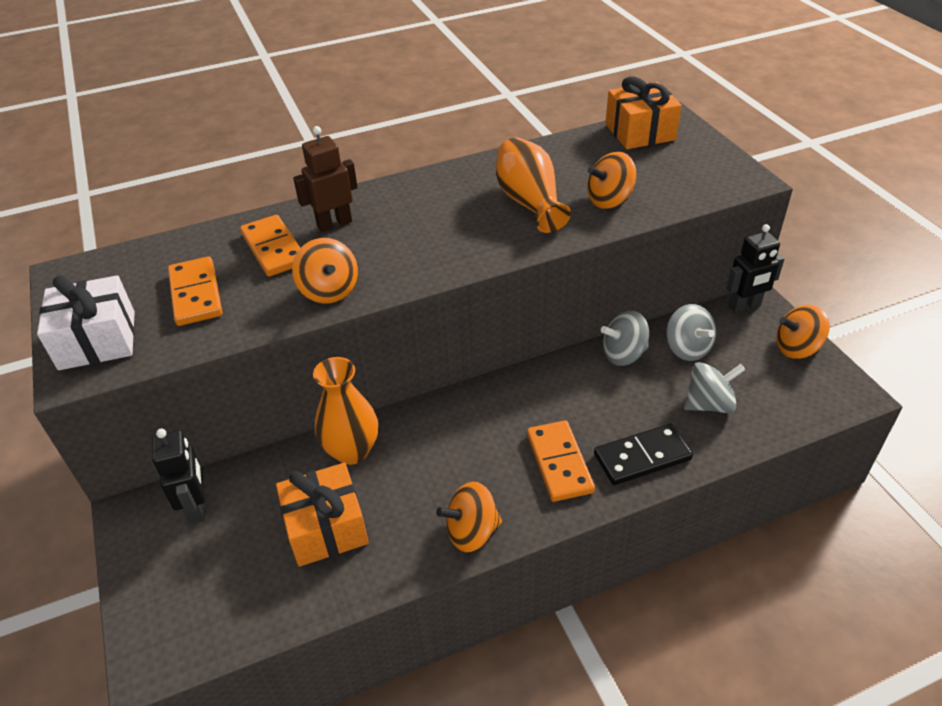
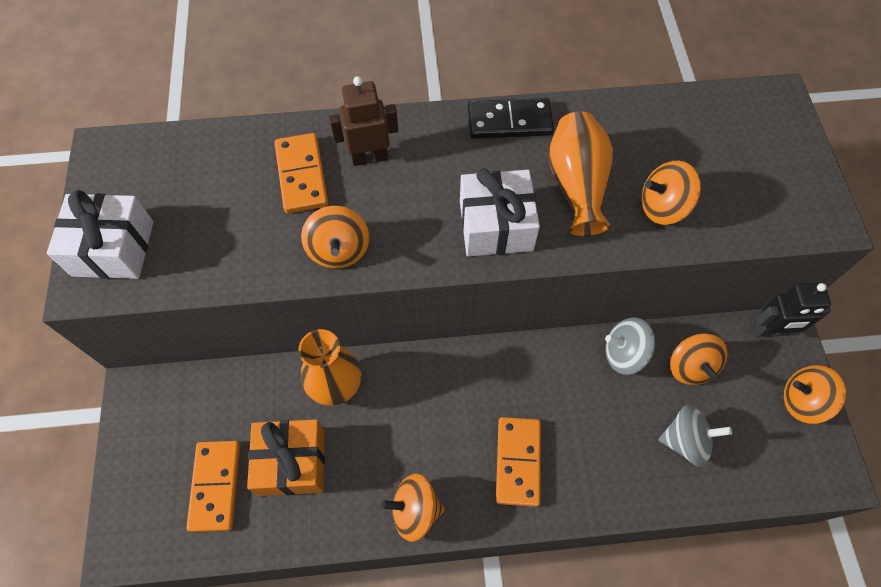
camera: 15 degrees right, 20 degrees up
(195, 294) = (214, 215): orange domino -> orange domino (215, 486)
(197, 507) = (190, 404): black robot -> none
(469, 243) = (496, 225): none -> white gift
(640, 132) = (735, 111): orange gift -> none
(642, 457) = (597, 480): black domino -> black domino (509, 121)
(687, 348) = (690, 366): grey spinning top -> orange spinning top

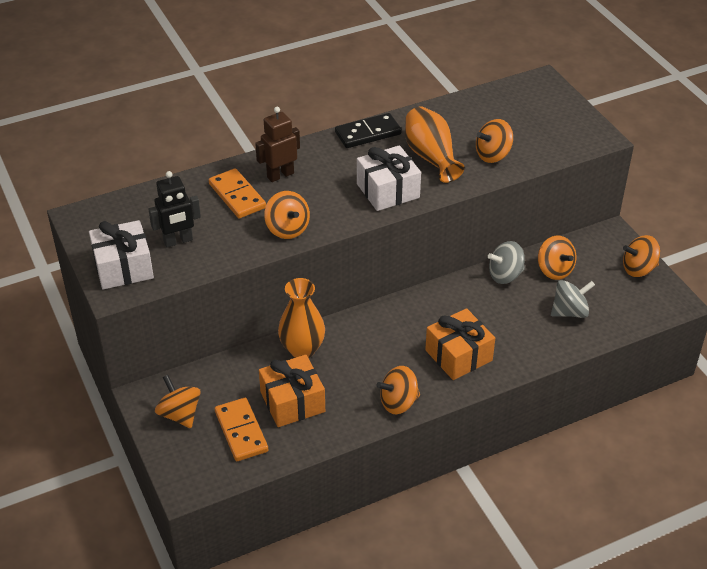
camera: 20 degrees left, 20 degrees down
(160, 434) = (180, 414): none -> orange spinning top
(517, 461) = (458, 355): orange domino -> orange gift
(771, 331) = (601, 236): black robot -> black robot (178, 241)

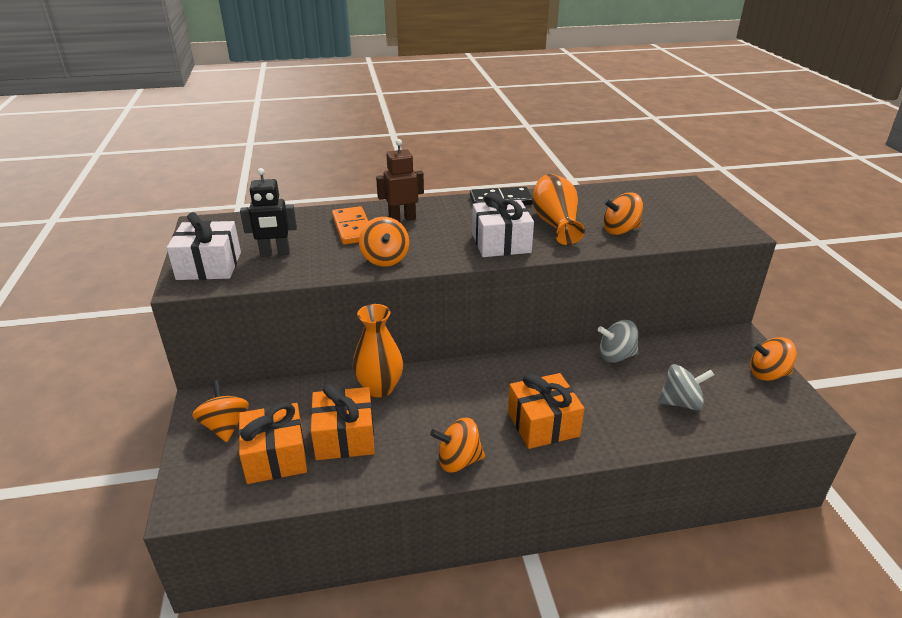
camera: 15 degrees right, 10 degrees down
(241, 431) = (275, 456): orange domino -> orange gift
(554, 270) = (671, 360): orange spinning top -> none

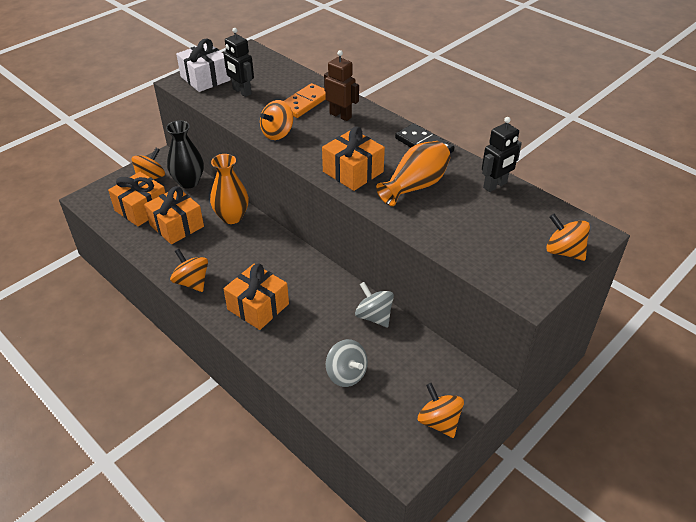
camera: 55 degrees right, 10 degrees up
(276, 397) = (189, 182): none -> black vase
(501, 243) = (353, 172): white gift -> orange gift
(591, 194) = (495, 185): none -> black robot
(620, 230) = (444, 223): orange spinning top -> orange spinning top (564, 251)

